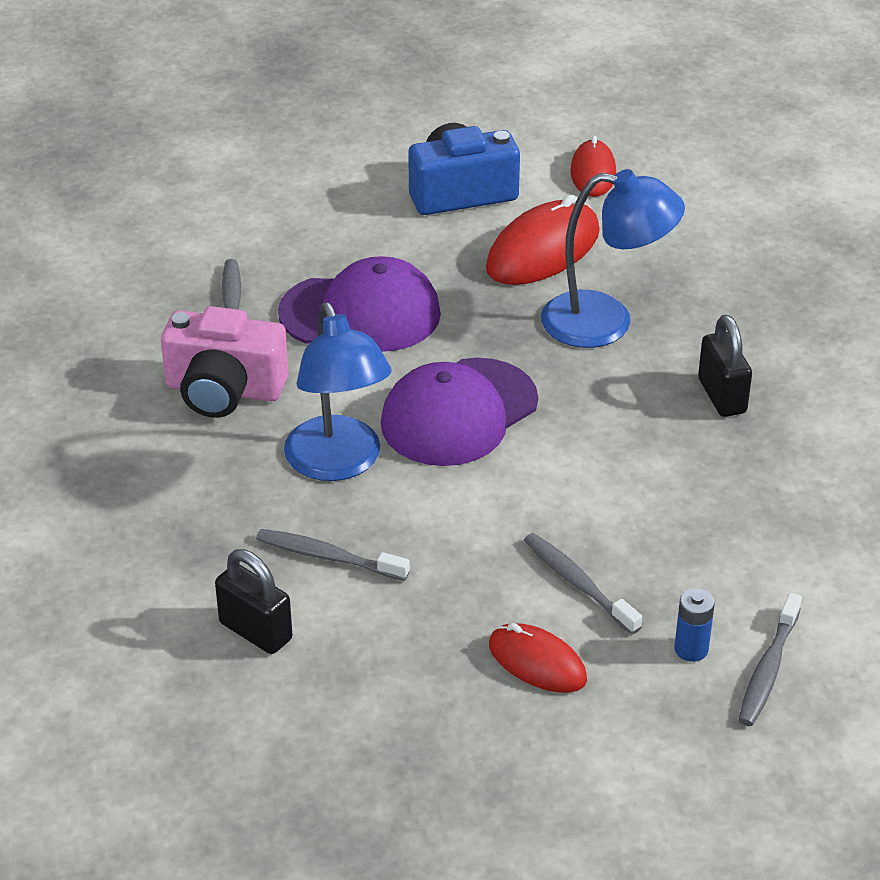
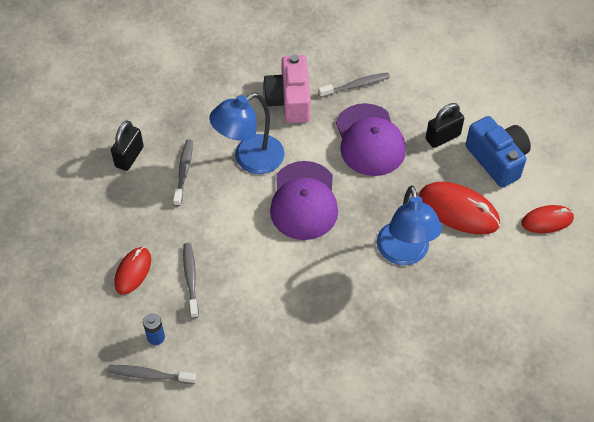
camera: 75 degrees right, 15 degrees up
(459, 413) = (304, 201): purple cap -> purple cap turned 120 degrees counterclockwise
(578, 583) = (191, 279): grey toothbrush -> grey toothbrush turned 45 degrees counterclockwise
(722, 396) = (359, 322): black padlock -> black padlock (443, 137)

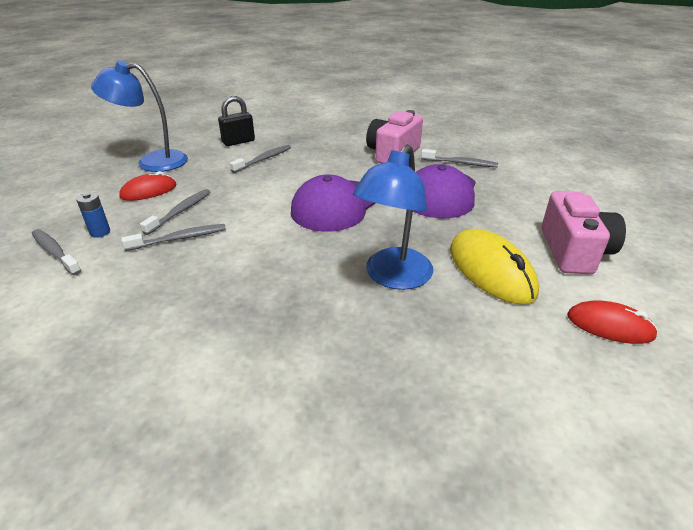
camera: 35 degrees right, 20 degrees down
(225, 306) = (179, 239): none -> grey toothbrush
(250, 160) = (321, 170): blue lamp -> blue lamp (152, 161)
(443, 137) = (520, 216): black padlock -> none
(458, 210) = (491, 270): red mouse -> yellow mouse
(497, 160) = (574, 251): blue camera -> pink camera

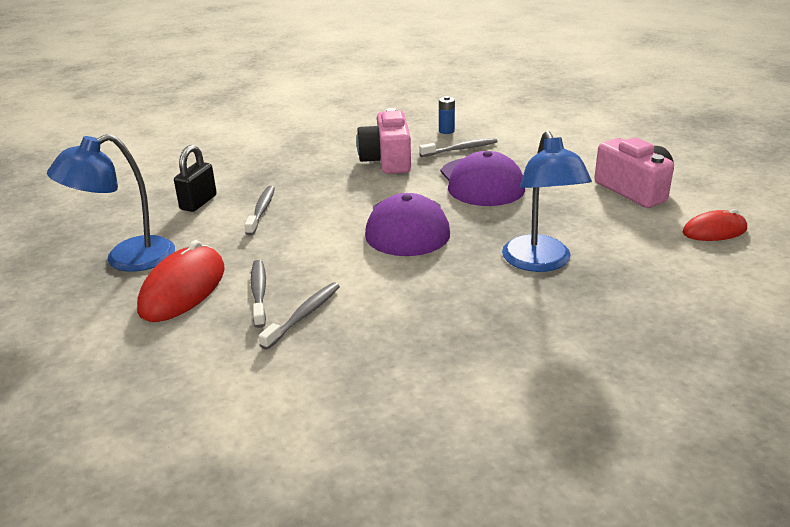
camera: 35 degrees left, 5 degrees down
(55, 252) = (186, 387): grey toothbrush -> none
(100, 232) = (202, 348): blue battery -> blue battery (446, 131)
(149, 191) = (183, 289): red mouse -> red mouse, size x1.61
(491, 270) = (600, 227): yellow mouse -> none

